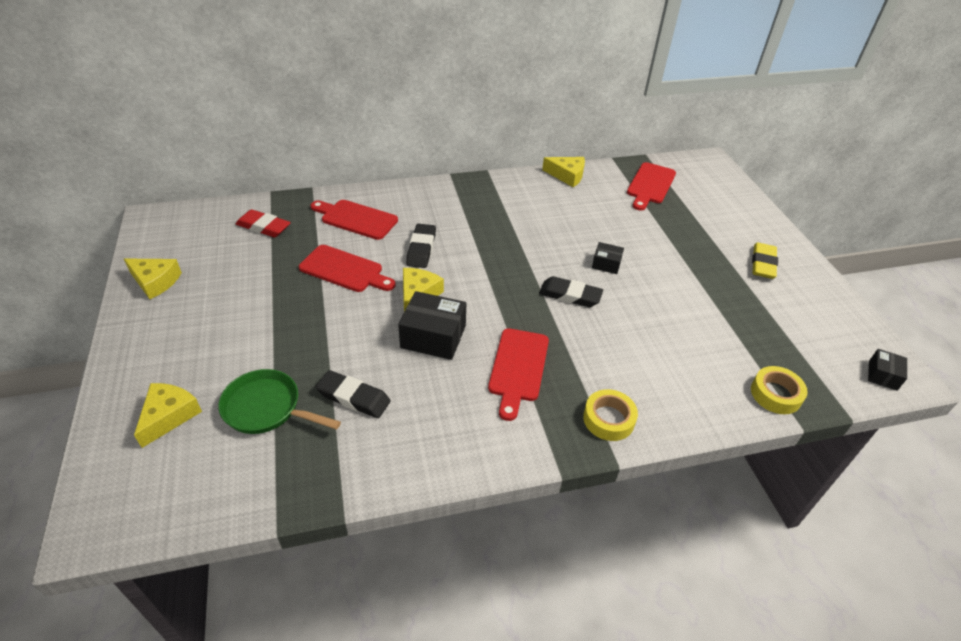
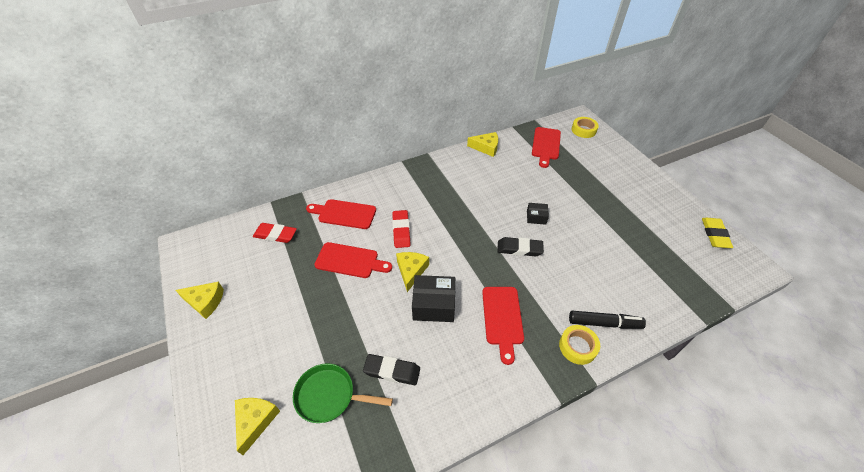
camera: 10 degrees left, 5 degrees up
(421, 249) = (401, 231): black eraser -> red eraser
(656, 400) = (604, 323): none -> black marker
(763, 264) = (640, 196): yellow eraser -> yellow eraser (714, 235)
(775, 394) = (680, 300): yellow tape -> yellow tape (583, 130)
(882, 375) = (742, 269): black box -> none

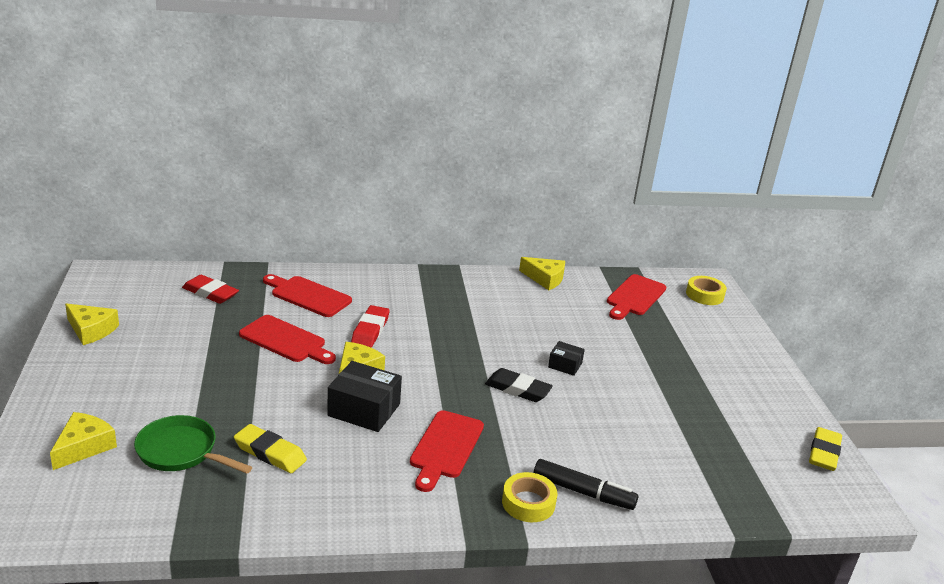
camera: 15 degrees right, 20 degrees down
(392, 371) = (270, 453): black eraser -> yellow eraser

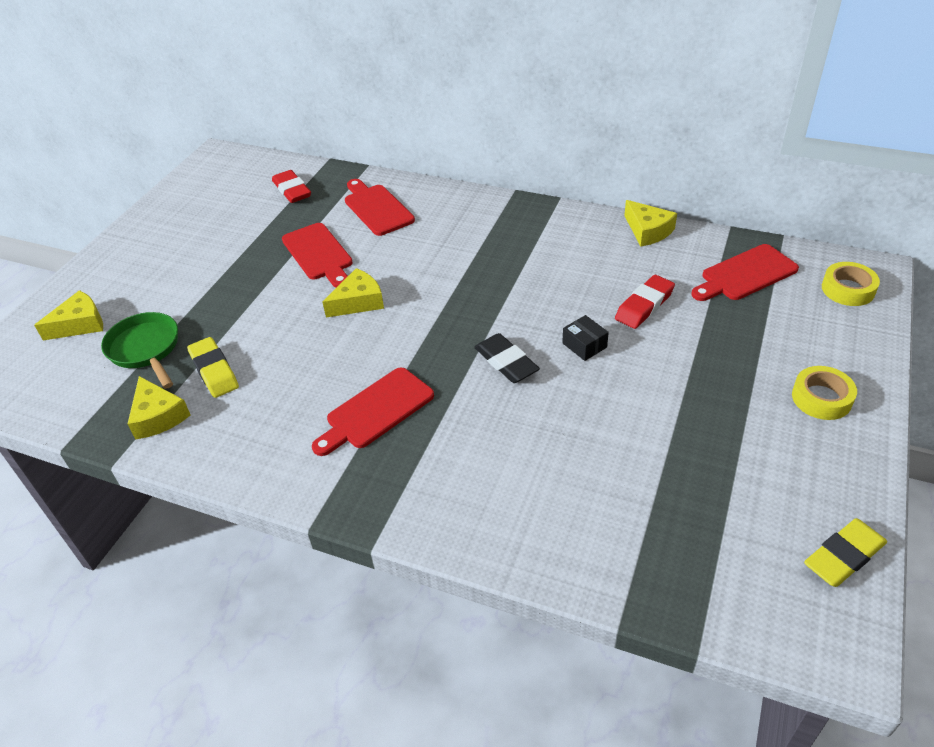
camera: 35 degrees right, 15 degrees up
(91, 330) = (169, 211): yellow cheese -> yellow cheese (158, 416)
(364, 410) = (331, 347): black box -> none
(370, 330) = (406, 258): red eraser -> red eraser (644, 306)
(528, 503) = (409, 502): yellow tape -> yellow tape (821, 398)
(583, 492) = (479, 509): black marker -> none

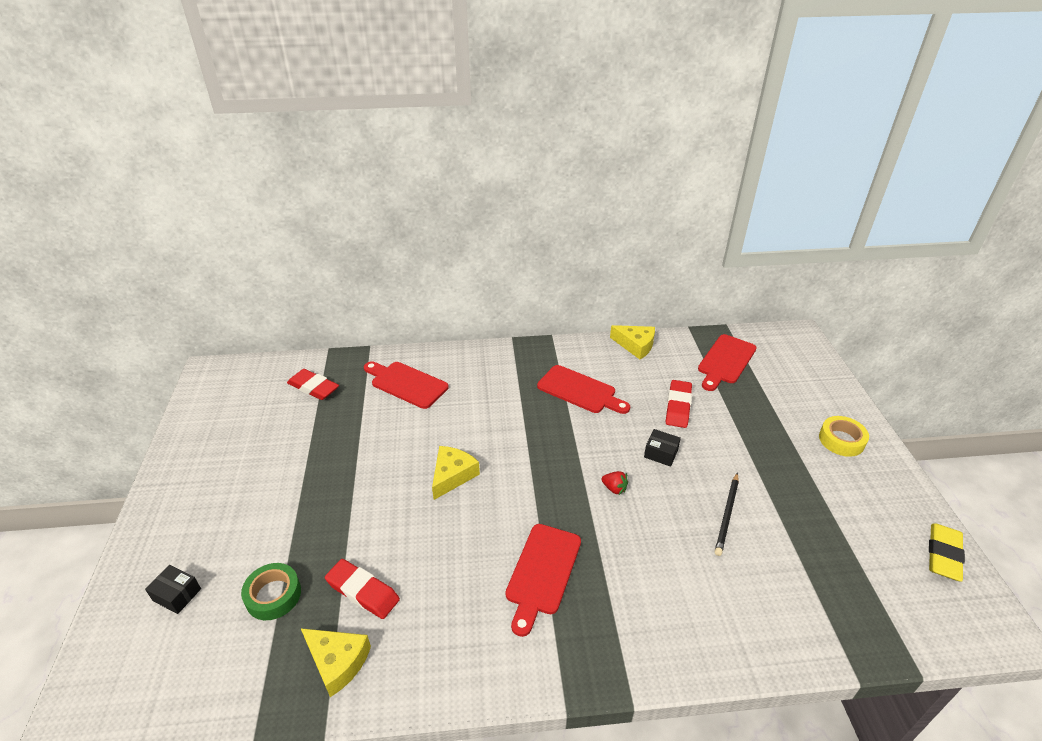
camera: 30 degrees left, 5 degrees down
(80, 324) = (177, 595): yellow cheese -> black box
(146, 349) = (273, 595): green pan -> green tape
(214, 371) = (363, 591): yellow eraser -> red eraser
(319, 254) = (383, 441): red cutting board -> red cutting board (580, 391)
(506, 362) = (614, 488): black eraser -> red strawberry
(608, 426) = (727, 515): none -> black pencil
(848, 289) = (795, 353): yellow tape -> none

